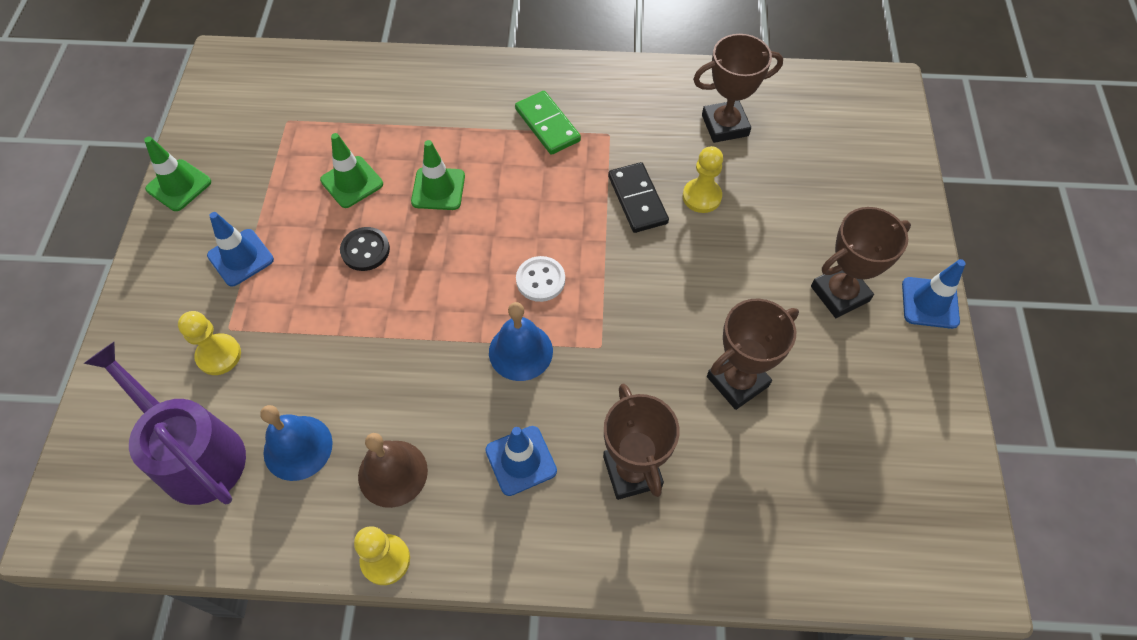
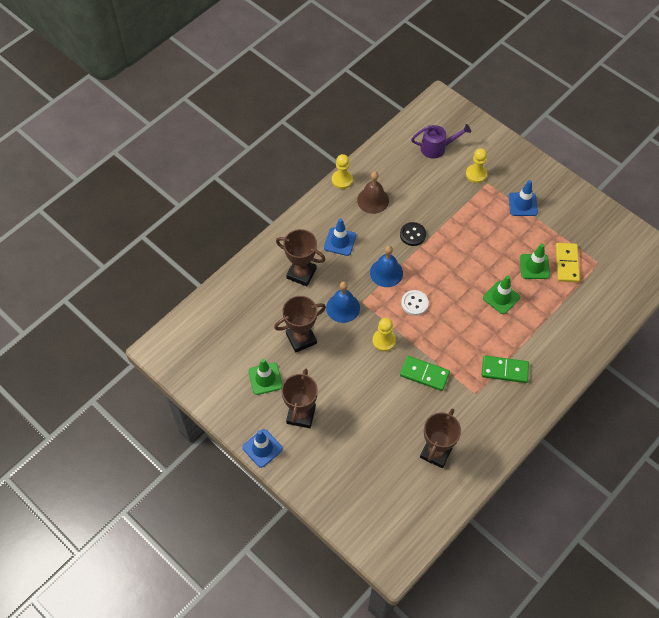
camera: 130 degrees right, 0 degrees up
(179, 185) = (587, 202): green traffic cone -> green traffic cone (265, 378)
(194, 453) = (437, 148): purple watering can -> purple watering can, size x0.66
(298, 447) = (410, 178): blue bell -> blue bell (343, 307)
(316, 151) = (566, 263): none -> yellow domino
(365, 250) = (488, 249): black button -> black button (412, 234)
(637, 199) = (424, 374): black domino -> green domino
(701, 197) = (402, 403): yellow pawn -> yellow pawn (384, 341)
(737, 381) = (301, 338): brown trophy -> brown trophy turned 60 degrees clockwise

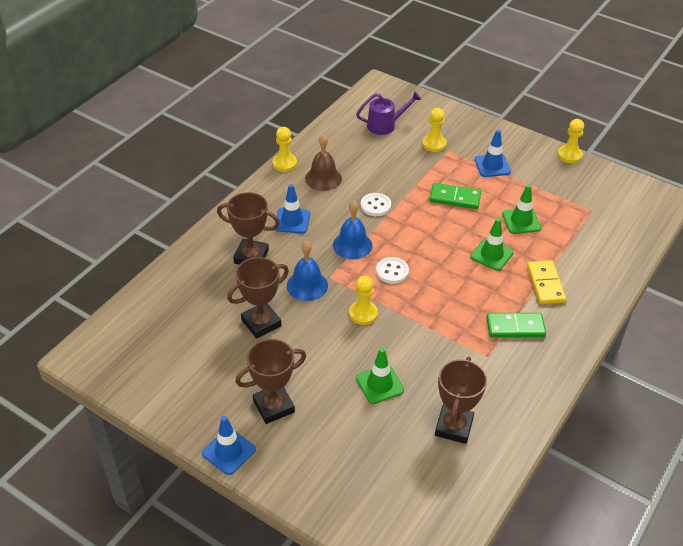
camera: 10 degrees left, 15 degrees down
(265, 378) = (222, 371): green traffic cone -> green traffic cone (379, 384)
(301, 415) = (273, 406): brown trophy -> brown trophy turned 60 degrees clockwise
(412, 234) = (375, 205): black button -> white button
(424, 374) = (420, 343): green domino -> green domino (455, 198)
(566, 263) = (556, 214): yellow domino -> yellow domino (545, 284)
(594, 201) = (569, 155): none -> yellow pawn

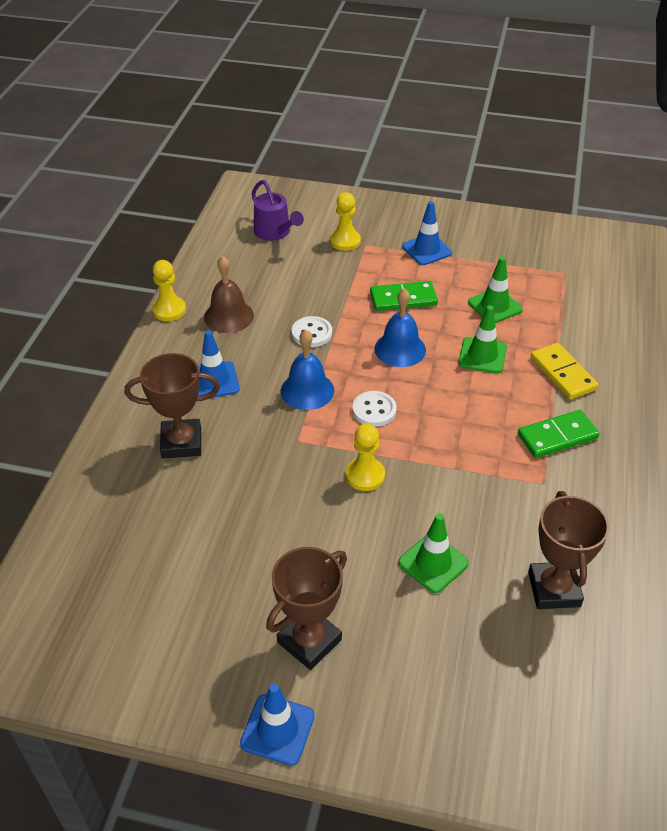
camera: 20 degrees left, 0 degrees up
(261, 323) = (237, 529): brown trophy -> none
(307, 285) = (274, 459): blue bell -> blue bell (400, 349)
(385, 125) = (275, 233): purple watering can -> purple watering can turned 90 degrees clockwise
(569, 155) = (507, 217): yellow pawn -> none

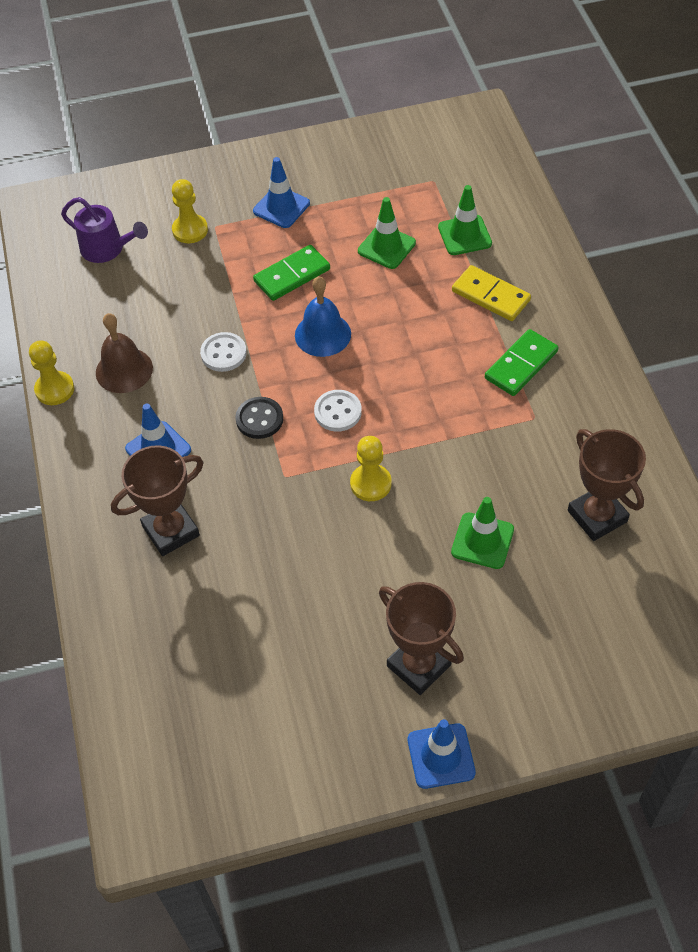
camera: 25 degrees left, 10 degrees up
(307, 390) = (259, 419): blue bell -> black button
(309, 641) = (419, 665): brown trophy -> brown trophy turned 60 degrees counterclockwise
(482, 355) = (406, 308): green traffic cone -> green traffic cone (464, 235)

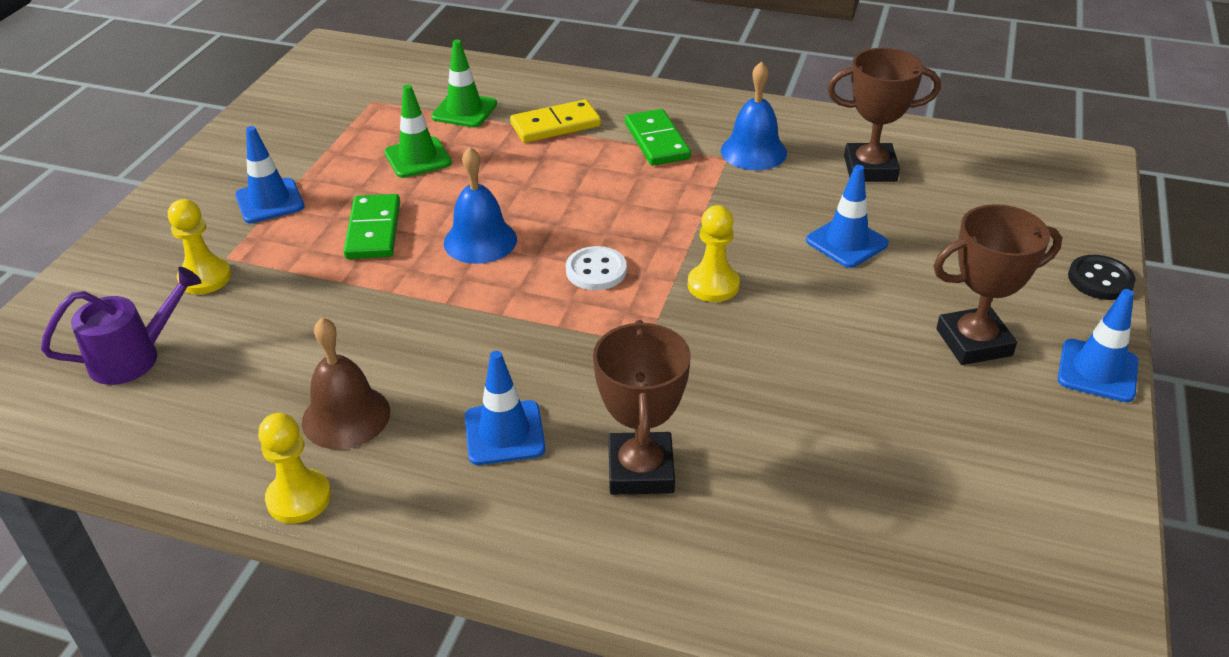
camera: 60 degrees left, 15 degrees down
(223, 353) = (420, 322): white button -> none
(259, 419) = (546, 331): black button -> black button (1100, 280)
(482, 541) = (846, 242): green traffic cone -> blue traffic cone
(557, 430) = (753, 151): none -> blue bell

